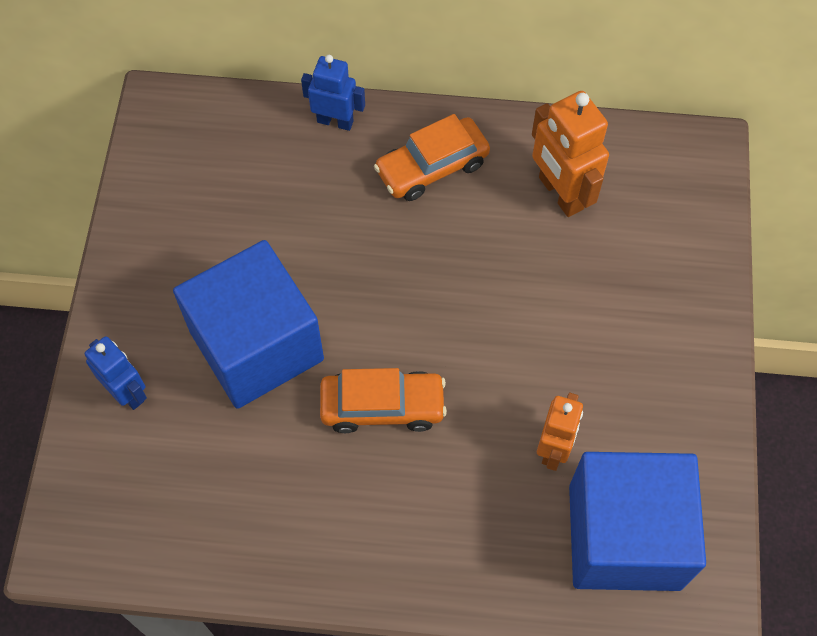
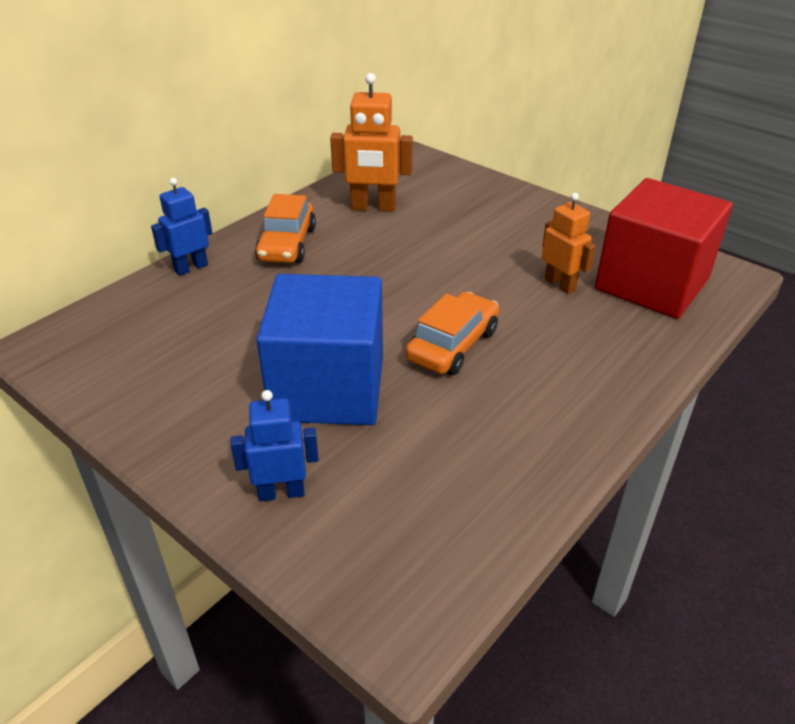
camera: 55 degrees left, 25 degrees down
(624, 536) = (652, 284): blue cube -> red cube

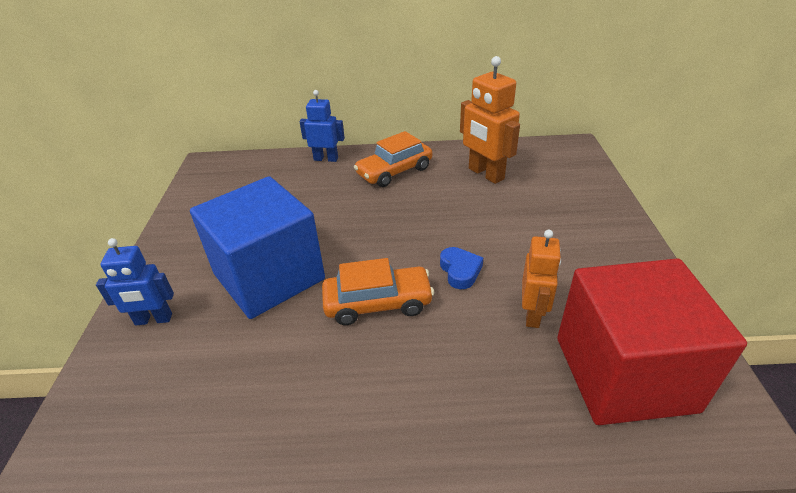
camera: 50 degrees right, 0 degrees up
(281, 492) = (153, 320): blue robot -> blue robot turned 135 degrees clockwise
(472, 287) = (460, 271): none -> blue heart

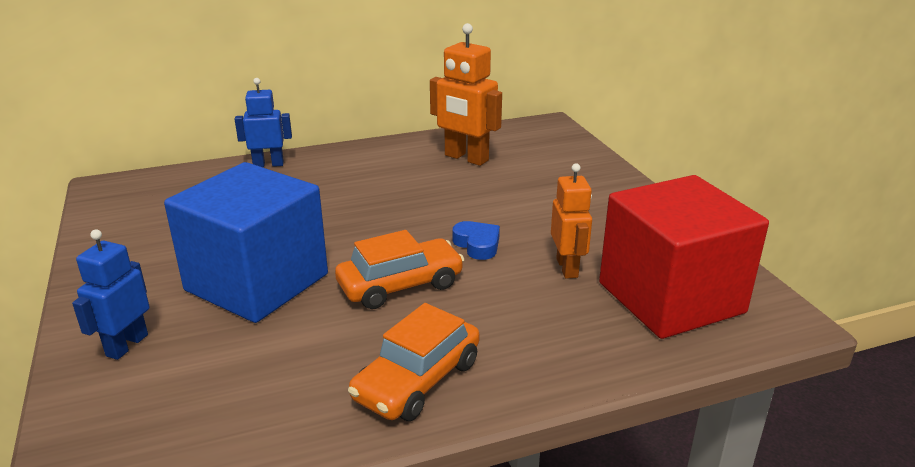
camera: 20 degrees left, 10 degrees down
(153, 320) = (127, 345): blue robot -> blue robot turned 135 degrees clockwise
(394, 171) = (360, 167): orange car -> orange car (417, 380)

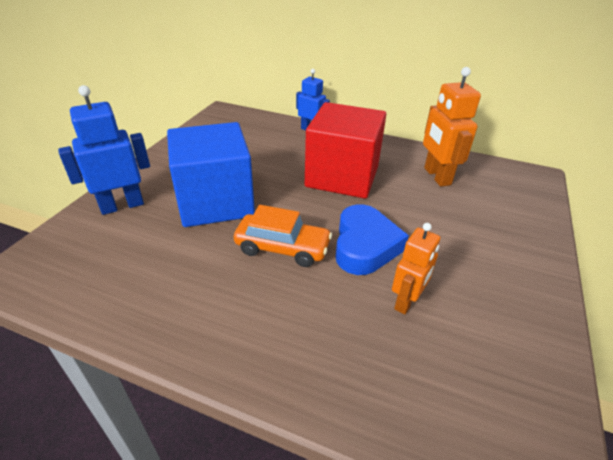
camera: 40 degrees right, 10 degrees up
(127, 345) = (122, 205): blue robot -> blue robot, size x1.52
(417, 380) = (210, 321): orange car -> none
(477, 244) = (365, 246): blue heart -> blue heart, size x1.84
(670, 298) = (461, 382): red cube -> red cube (342, 176)

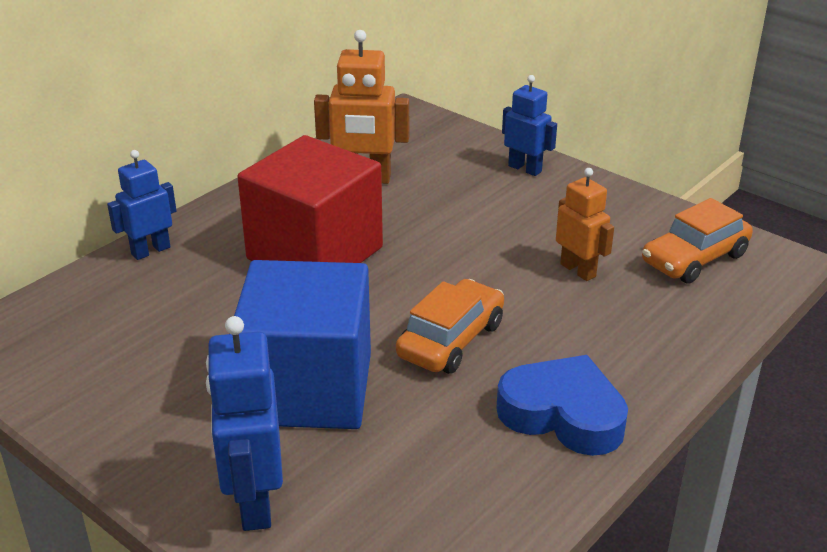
camera: 70 degrees left, 5 degrees down
(365, 246) = (477, 273): blue heart -> blue heart (563, 414)
(487, 390) = (694, 259): none -> orange car
(526, 246) = (525, 168): none -> blue robot

